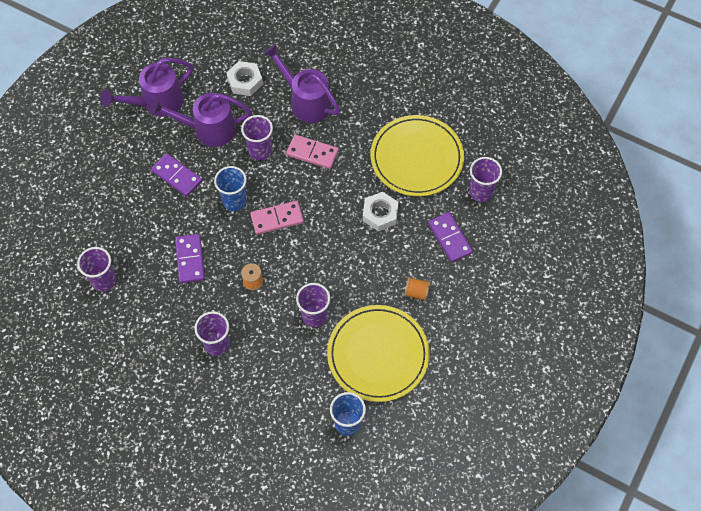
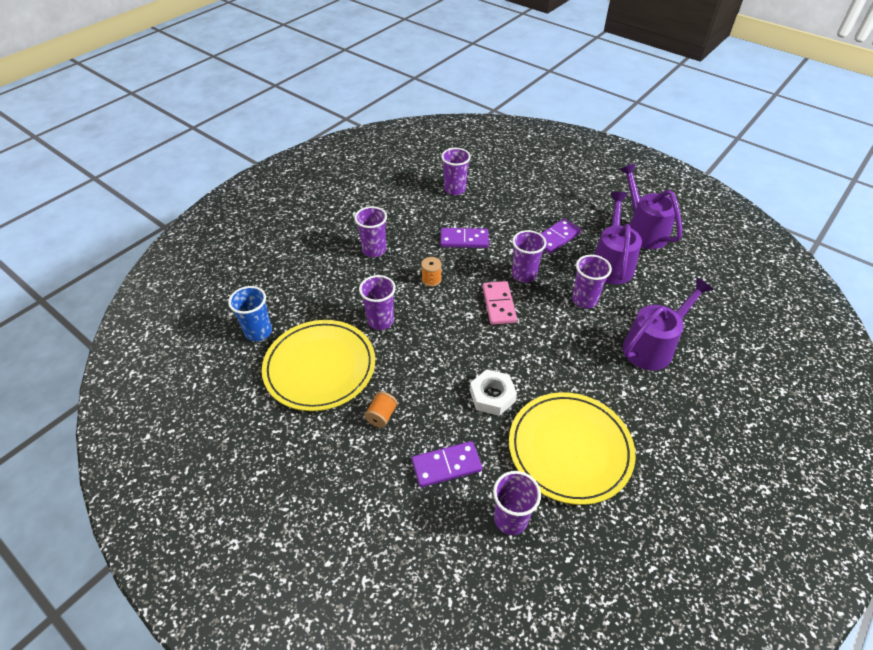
camera: 100 degrees right, 15 degrees down
(234, 201) = (524, 275): blue cup -> purple cup
(245, 81) = (676, 296): white nut -> none
(312, 153) = (580, 343): pink domino -> none

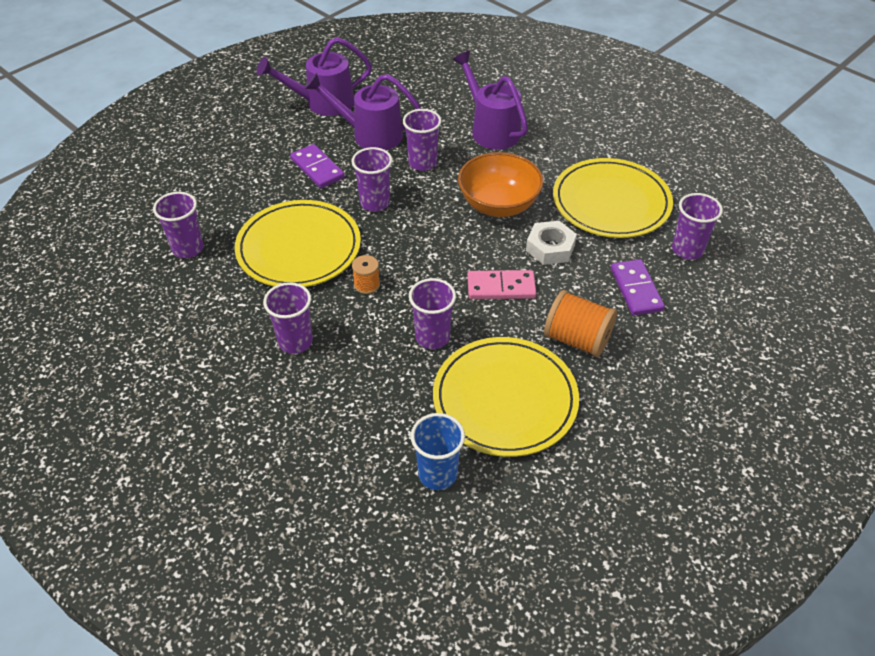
camera: 85 degrees left, 0 degrees up
(381, 415) = (577, 339): orange spool -> orange spool, size x1.81
(464, 240) = (299, 248): purple domino -> yellow plate
(499, 304) = (419, 228): pink domino -> pink domino (501, 287)
(542, 356) = (498, 204): none -> orange bowl

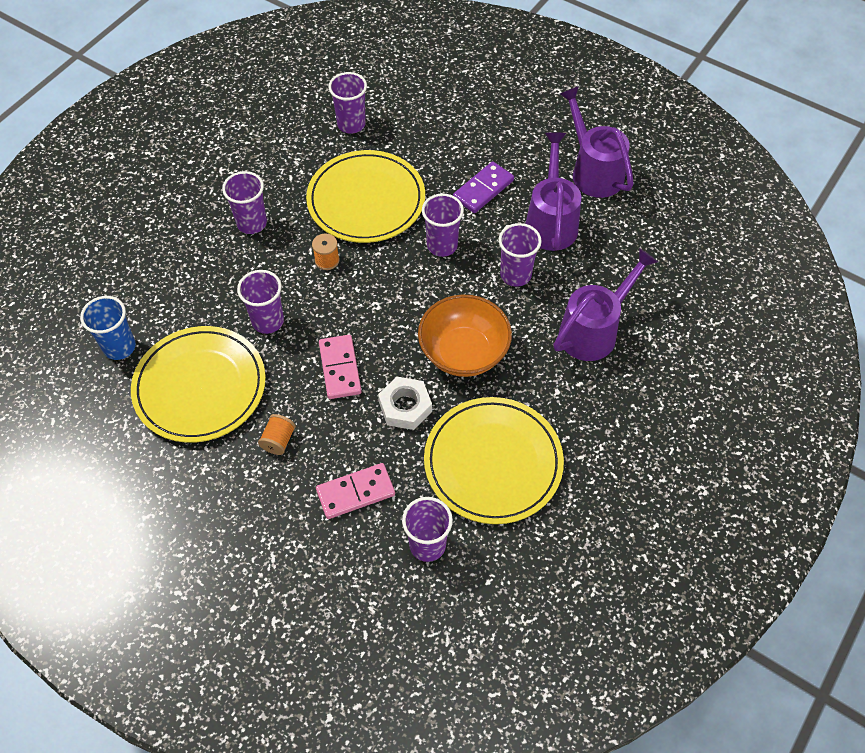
camera: 80 degrees right, 10 degrees up
(577, 339) = (278, 440): orange spool -> orange spool, size x0.55
(636, 289) = (355, 492): purple domino -> pink domino

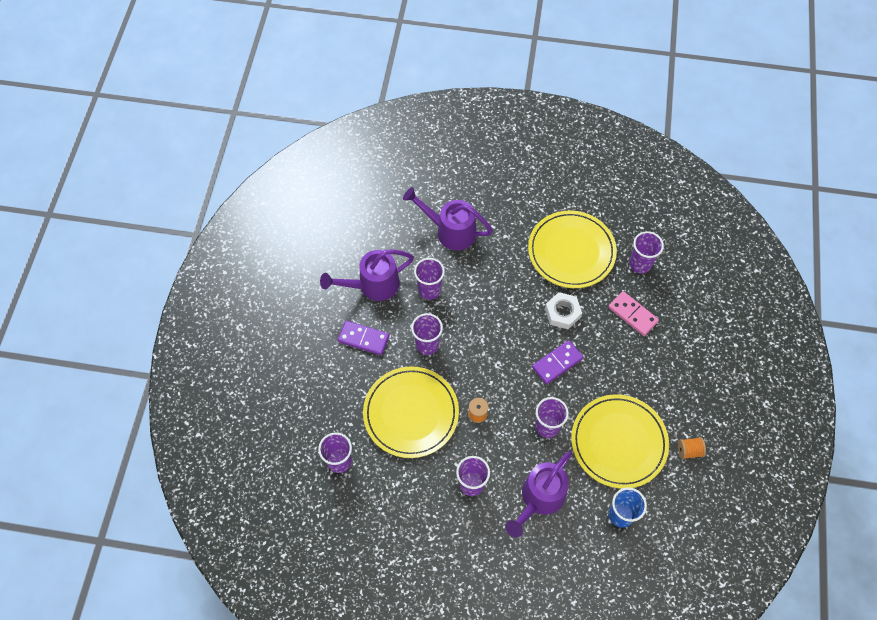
camera: 115 degrees left, 5 degrees up
(278, 440) = (626, 374): orange spool -> orange spool (689, 451)
(340, 368) = (557, 363): pink domino -> purple domino
(463, 352) = (505, 296): orange bowl -> none
(593, 171) = (313, 275): purple watering can -> purple watering can (539, 499)

